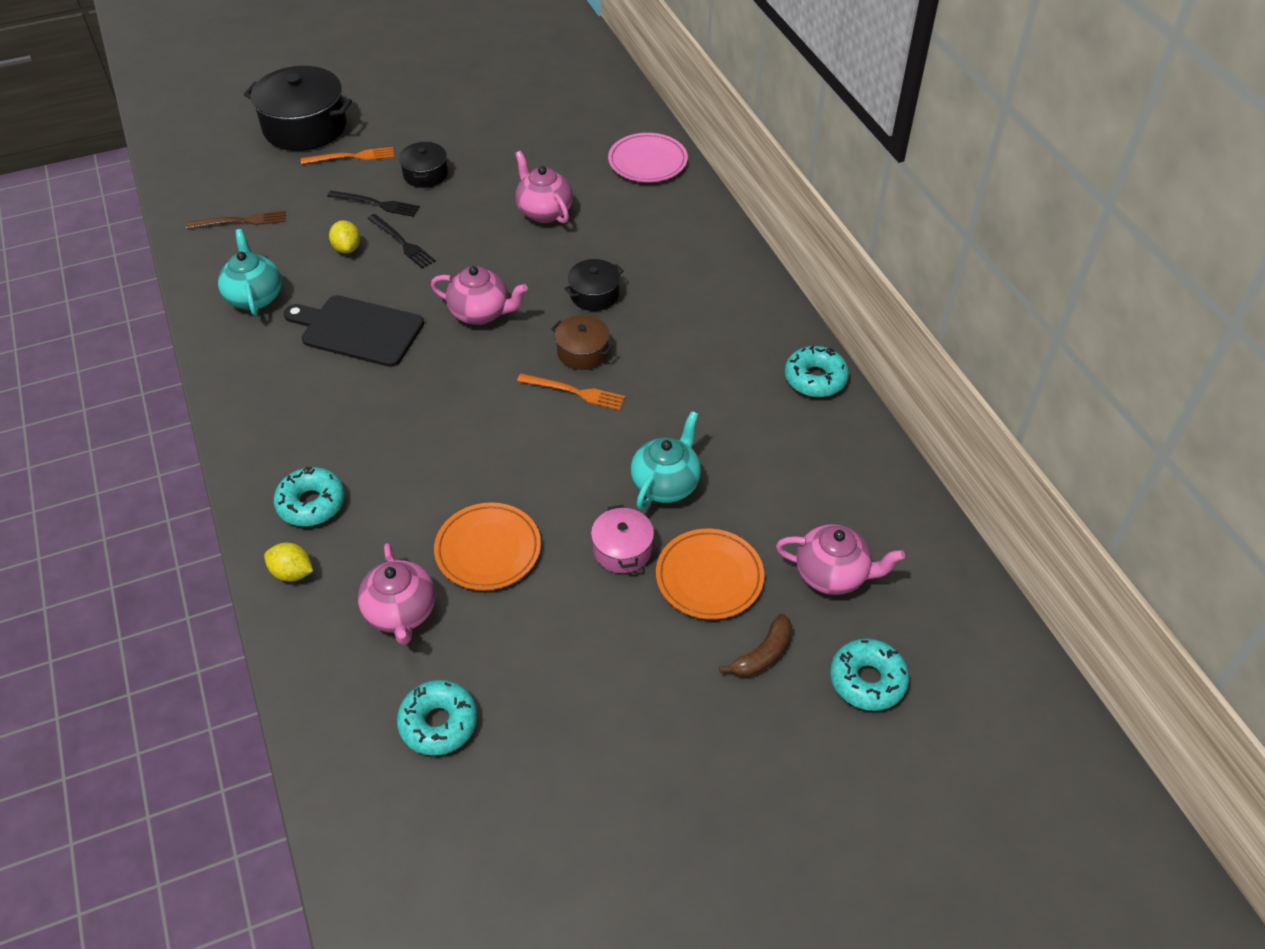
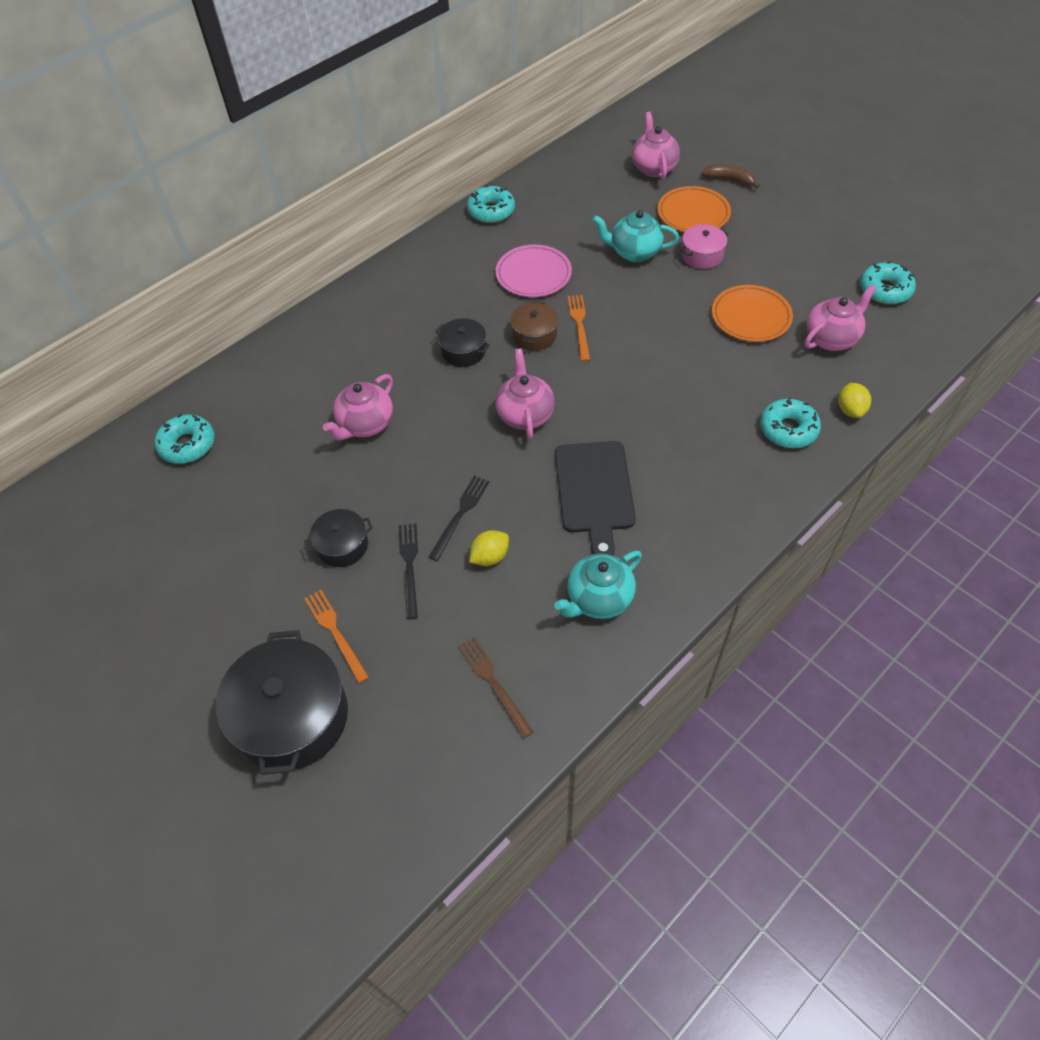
camera: 110 degrees left, 5 degrees up
(647, 161) = (258, 377): pink plate -> pink plate (533, 274)
(867, 680) = (714, 141): turquoise donut -> turquoise donut (187, 445)

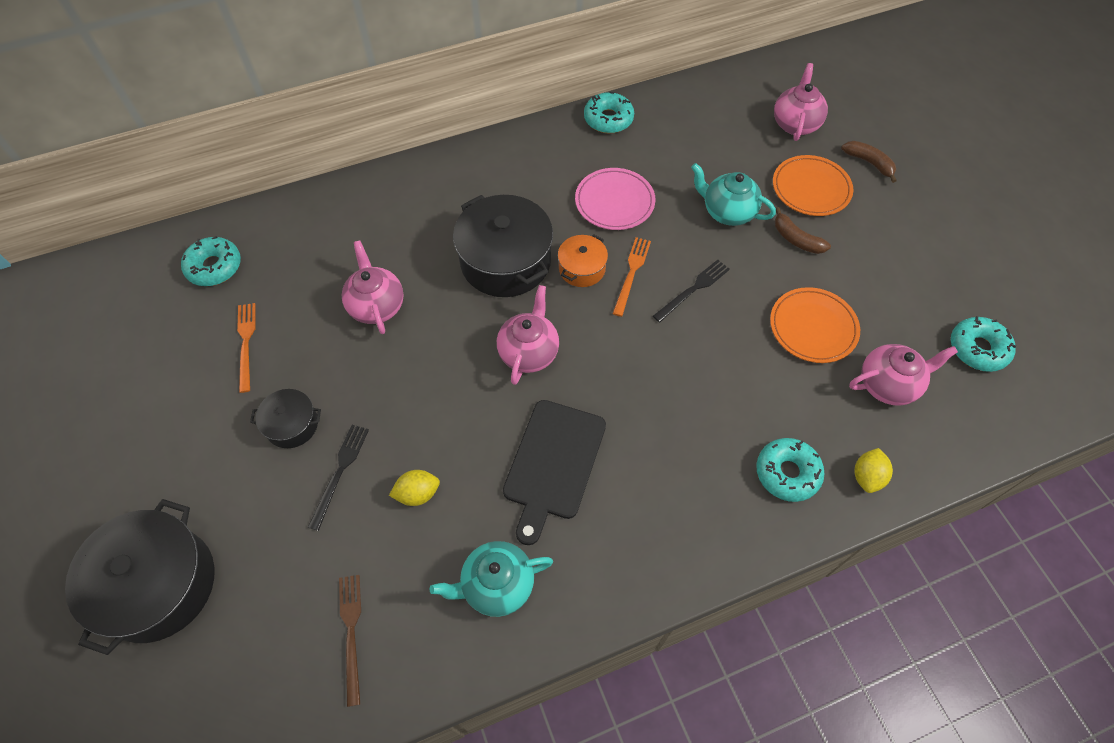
camera: 20 degrees right, 5 degrees up
(335, 632) = (239, 513): orange fork -> orange fork (246, 343)
(365, 424) = (376, 306): pink teapot -> pink teapot turned 105 degrees clockwise
(460, 514) = (413, 436): black fork -> black fork (693, 289)
(463, 351) = (506, 261): black pot -> black pot, size x1.95
(534, 335) = (582, 268): brown pot -> orange pot
(702, 255) = (796, 239): pink pot -> brown banana

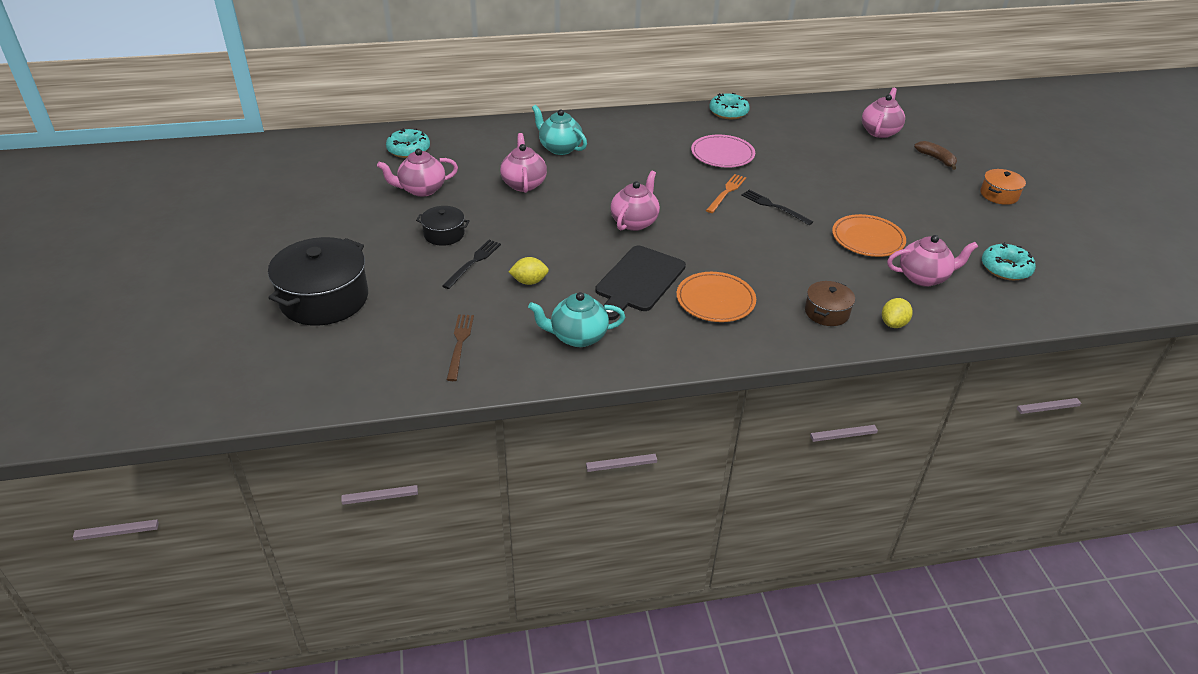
camera: 10 degrees right, 20 degrees down
(246, 343) = (421, 190): orange fork -> pink teapot
(506, 261) = (628, 174): black pot -> none
(582, 268) = (687, 185): orange pot -> orange pot (999, 195)
(693, 289) = (774, 207): black fork -> black fork turned 105 degrees counterclockwise
(727, 212) = (812, 170): turquoise teapot -> turquoise teapot (559, 148)
(787, 473) = (827, 312): turquoise donut -> brown pot
(796, 239) = (865, 191): brown banana -> none
(811, 188) = (884, 167): orange plate -> orange plate (715, 300)

